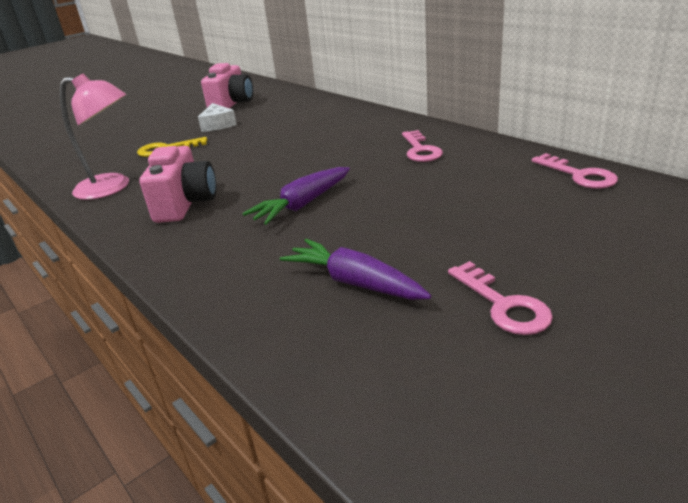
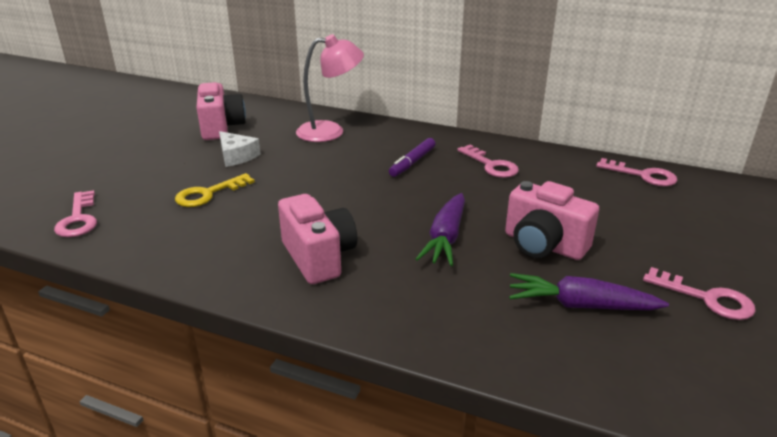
camera: 30 degrees left, 0 degrees up
(70, 156) = (78, 219): none -> pink key
(112, 187) = (198, 251): pink lamp -> pink lamp (330, 131)
(349, 141) = (412, 162): none -> purple marker
(385, 224) = (543, 245): none -> pink camera

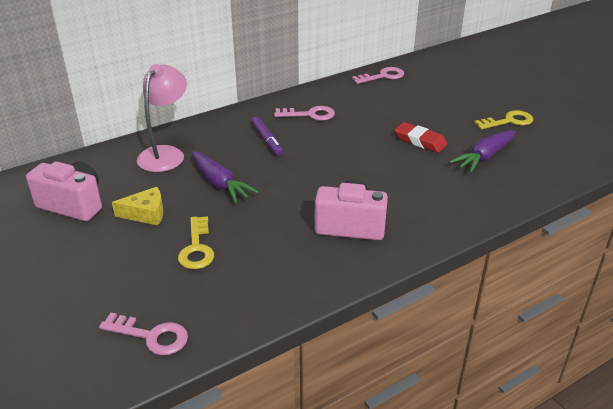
camera: 55 degrees left, 5 degrees up
(236, 156) = (146, 213): white cheese -> yellow cheese
(445, 238) = (378, 169): purple carrot -> purple carrot (219, 183)
(543, 245) = (420, 141): pink camera -> red eraser
(706, 298) = (508, 121): pink key -> yellow key

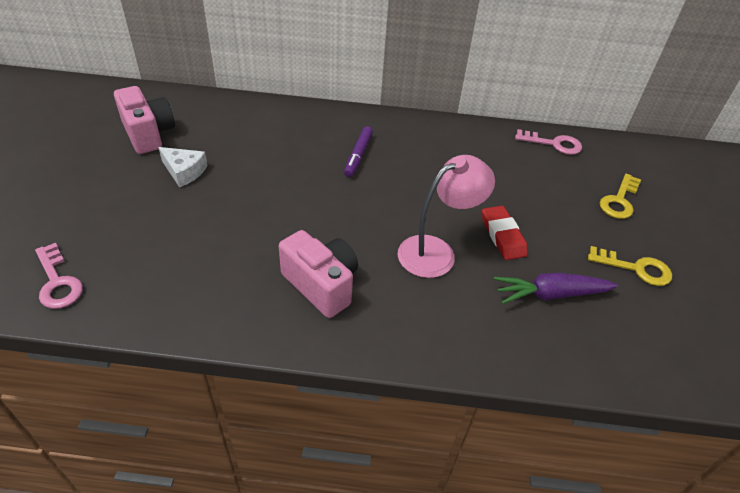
camera: 35 degrees right, 10 degrees up
(146, 213) = (184, 171): yellow cheese -> white cheese
(166, 154) = (264, 125): pink lamp -> pink lamp (436, 251)
(197, 248) = (179, 226): yellow key -> yellow key (619, 201)
(219, 183) = (269, 176): purple carrot -> none
(309, 114) = (428, 149): pink key -> none

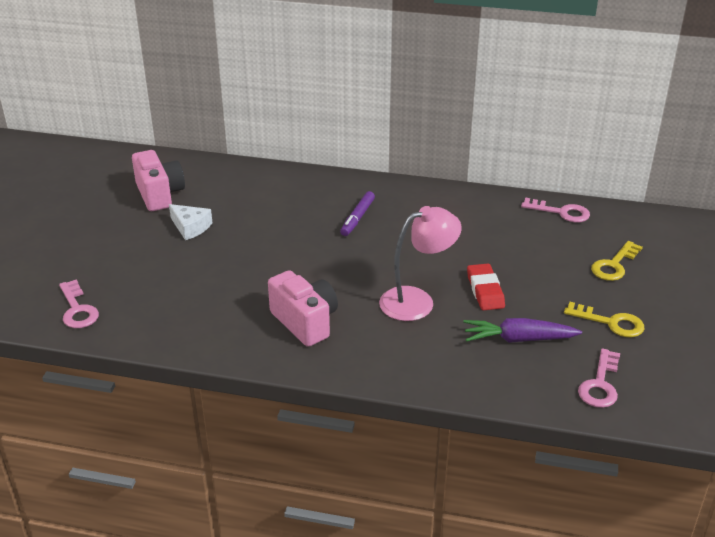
camera: 10 degrees right, 10 degrees down
(648, 347) = (600, 384): none -> pink key

